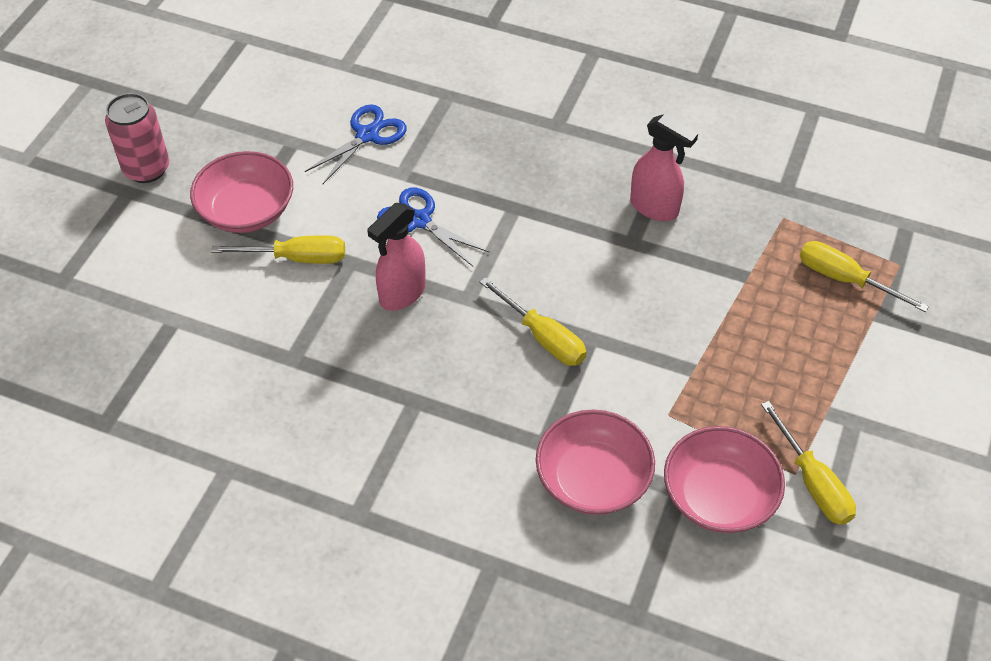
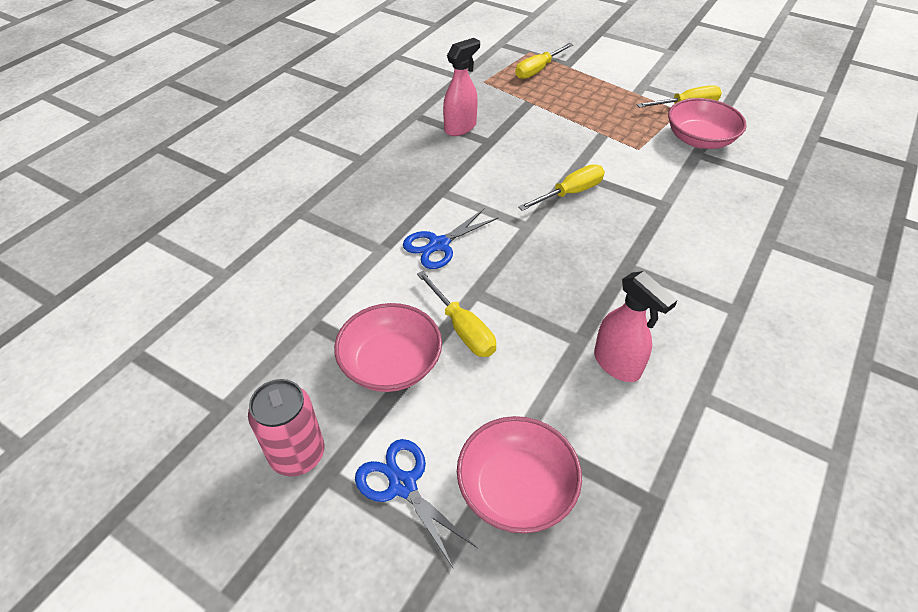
camera: 80 degrees left, 5 degrees down
(297, 258) = (462, 328): yellow screwdriver -> yellow screwdriver turned 135 degrees clockwise
(367, 135) = (325, 267): blue scissors -> blue scissors (402, 485)
(402, 294) = (517, 263): pink spray bottle -> pink spray bottle (617, 364)
(593, 479) = (692, 187): pink bowl -> pink bowl (516, 488)

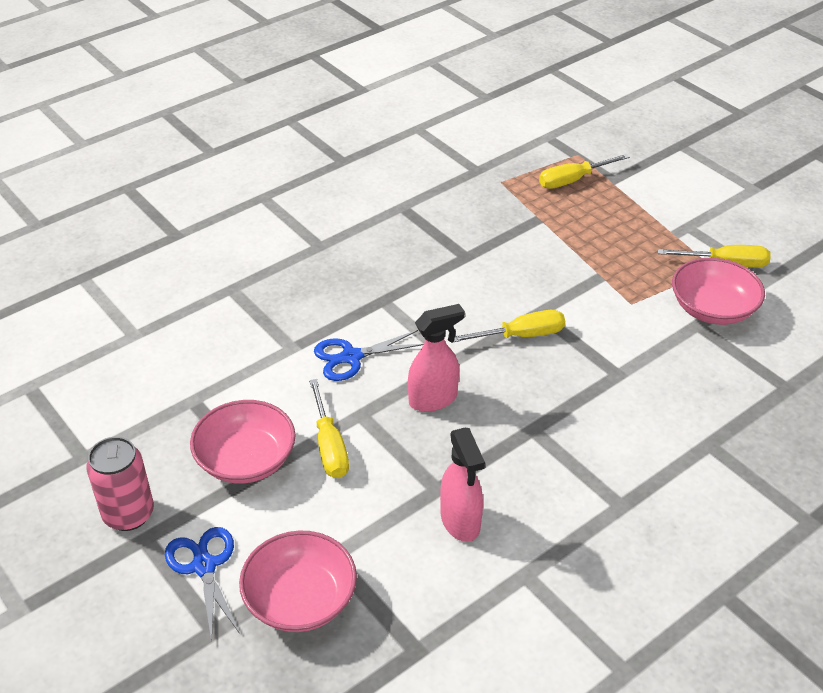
camera: 20 degrees right, 5 degrees down
(460, 127) = (443, 233): pink spray bottle -> pink spray bottle (433, 399)

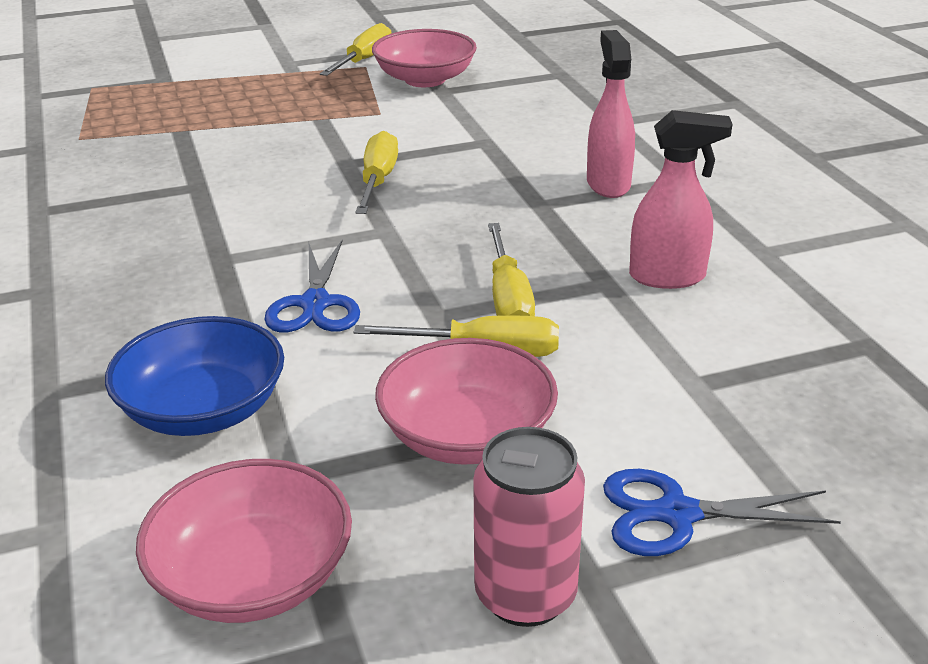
camera: 70 degrees left, 10 degrees down
(235, 349) = (203, 410): none -> blue bowl
(300, 599) = (766, 425): pink bowl -> pink bowl (253, 577)
(433, 399) = (446, 257): pink spray bottle -> pink spray bottle (608, 184)
(573, 180) = (135, 99): yellow screwdriver -> yellow screwdriver (508, 298)

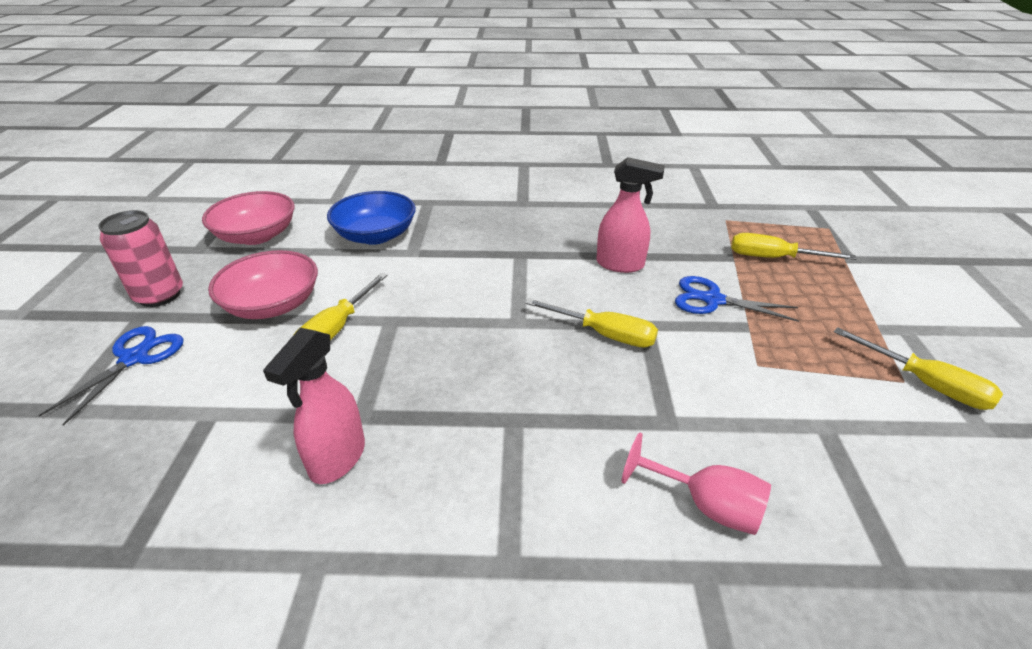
camera: 110 degrees right, 5 degrees up
(315, 304) = (442, 278): blue scissors -> blue scissors (712, 300)
(425, 79) = (862, 420): pink bowl -> none
(508, 298) = (383, 356): yellow screwdriver -> yellow screwdriver (773, 258)
(560, 124) = (705, 505): none -> pink goblet
(608, 184) = (529, 488): pink spray bottle -> pink spray bottle (620, 264)

